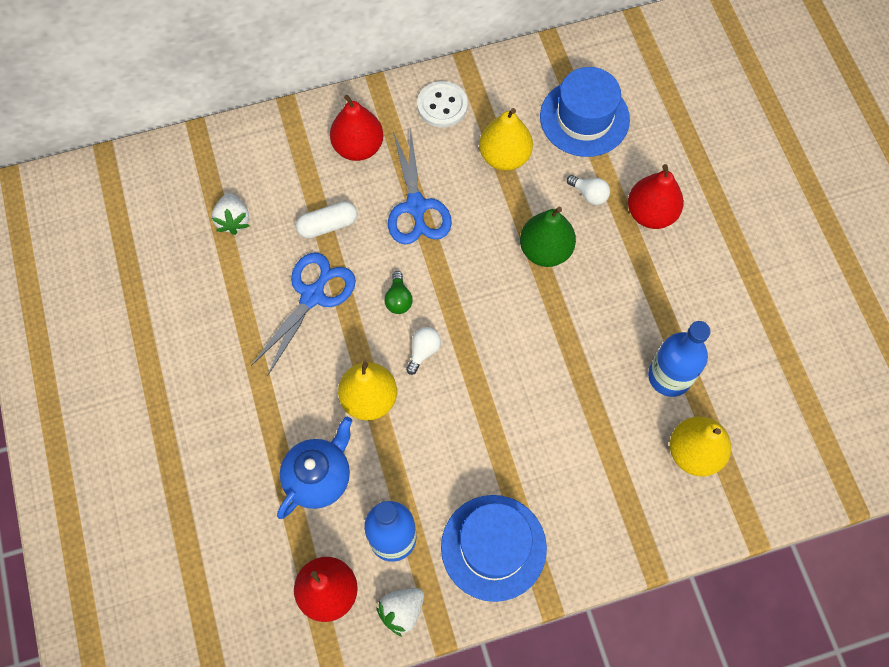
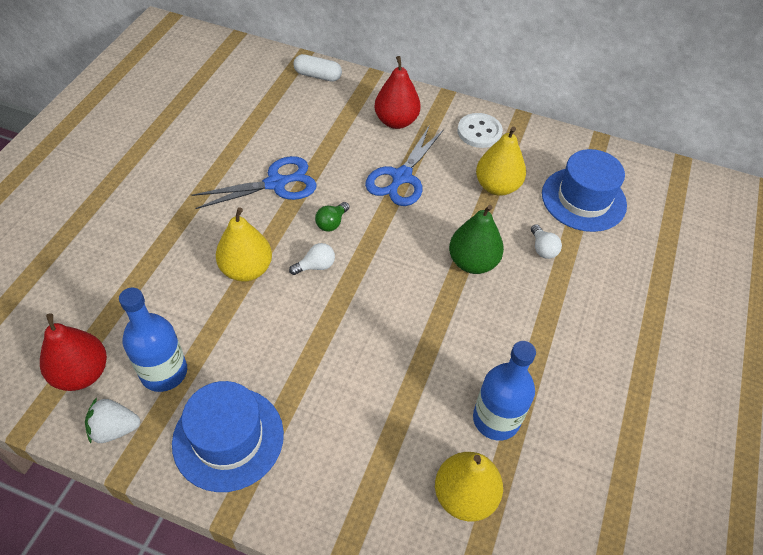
camera: 35 degrees right, 15 degrees down
(233, 220) = (272, 112): white strawberry -> none
(319, 477) = (159, 294): blue teapot -> none
(328, 225) = (329, 151): white capsule -> white capsule (317, 76)
(651, 213) = (584, 292): red pear -> none

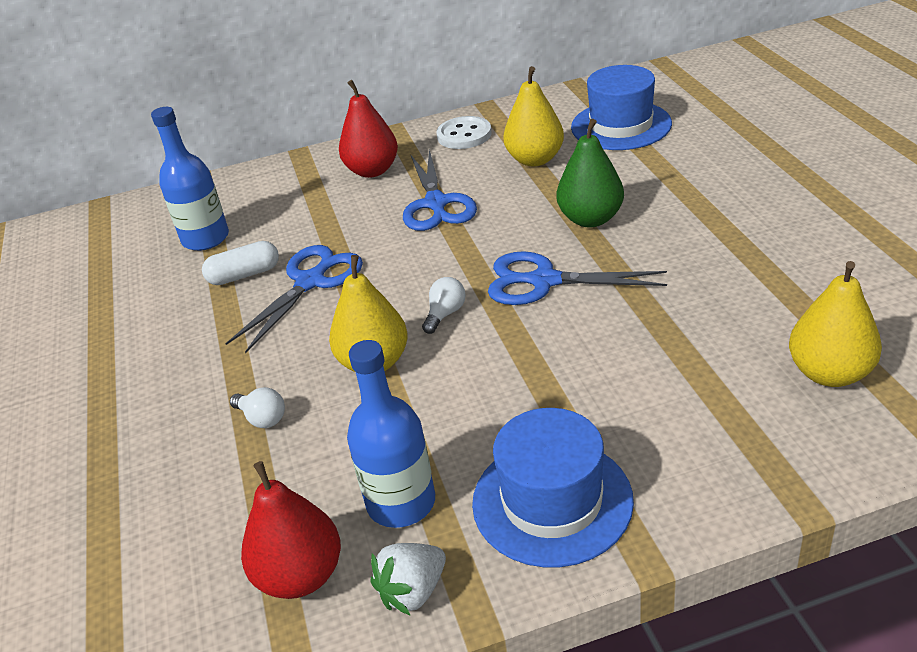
camera: 30 degrees left, 15 degrees down
(317, 76) = (240, 183): white capsule -> white capsule (244, 275)
(331, 223) = (414, 274): green light bulb -> none
(392, 288) = (544, 281): none -> blue scissors
(496, 419) = (772, 305): blue bottle -> blue bottle (205, 238)
(542, 249) = (636, 174): white light bulb -> white light bulb (262, 418)

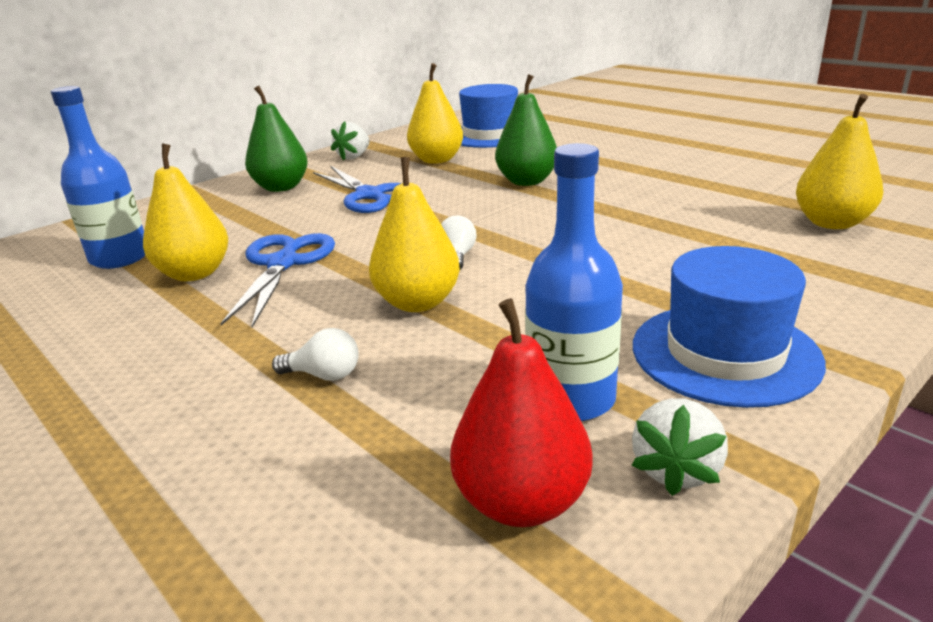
camera: 30 degrees left, 10 degrees down
(244, 275) = (195, 274): white capsule -> yellow pear
(372, 171) = (281, 187): red pear -> green pear
(464, 135) = (354, 157): white button -> white strawberry
(544, 281) = (530, 220): blue scissors -> none

